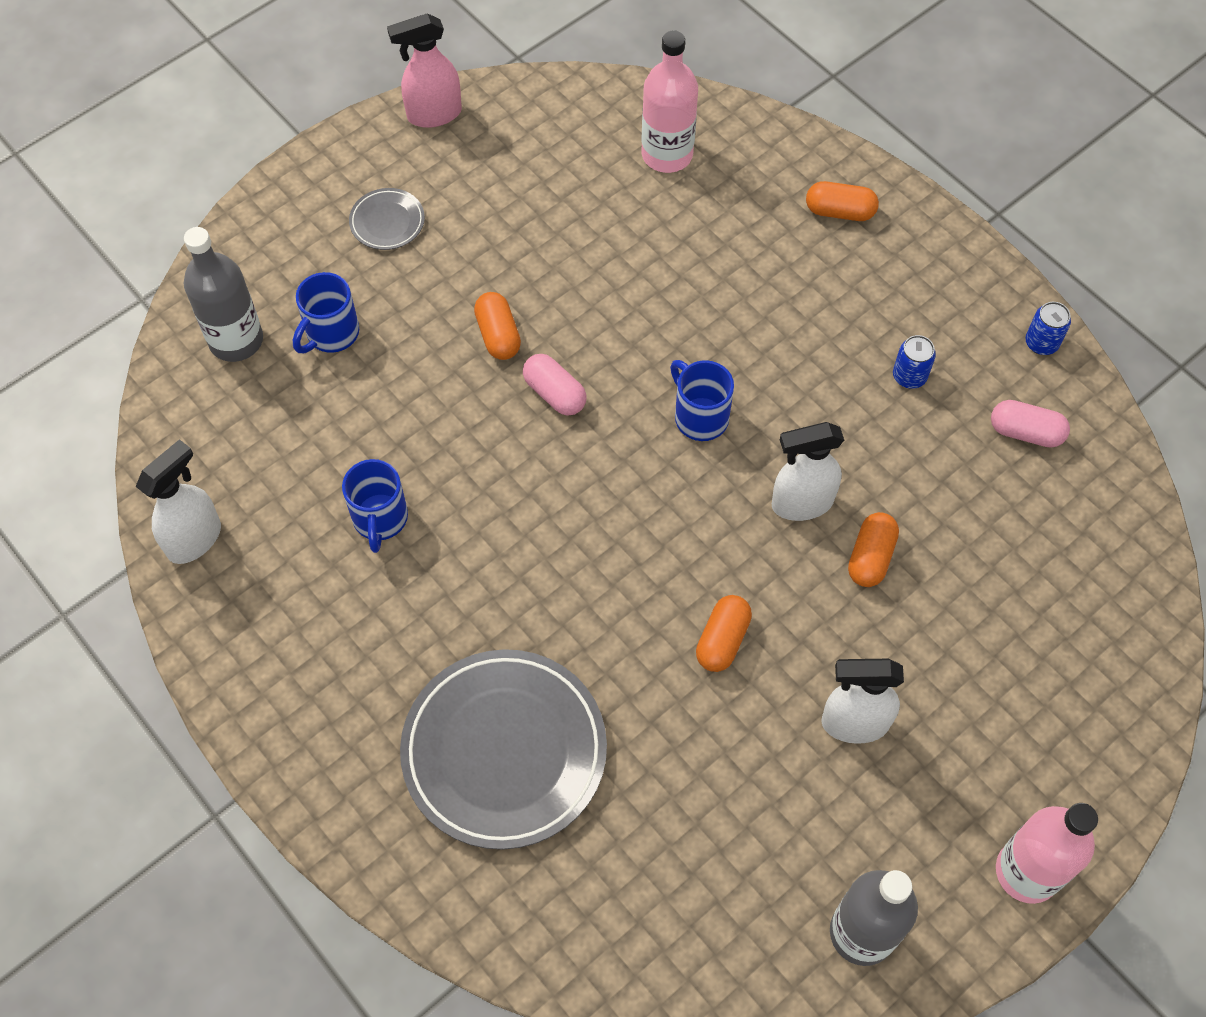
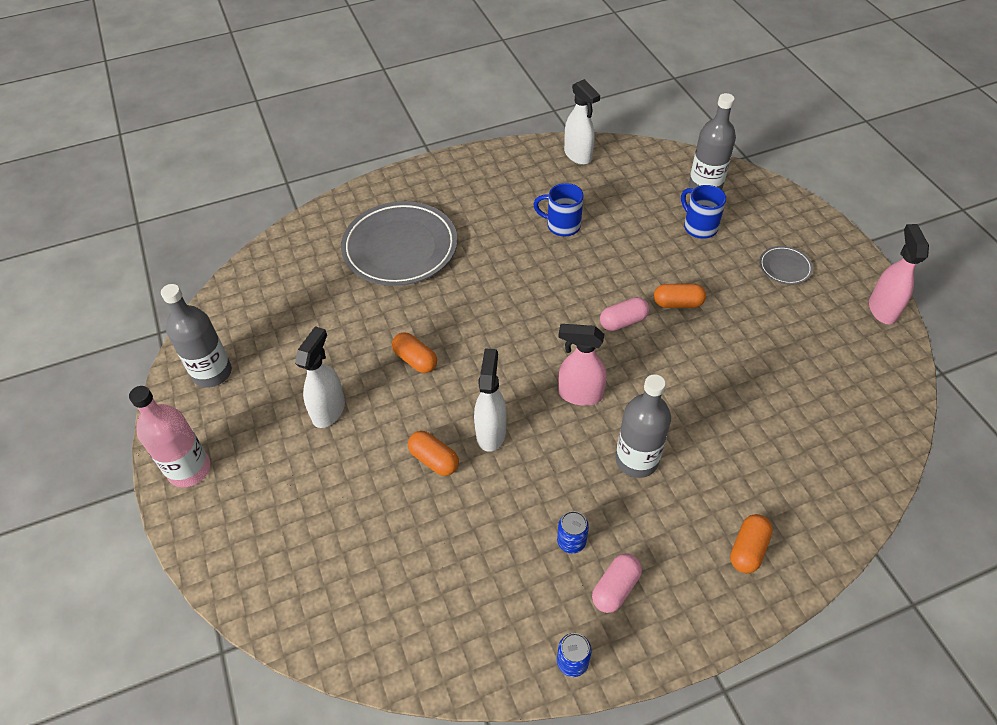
camera: 110 degrees right, 10 degrees down
(667, 154) = (827, 442): pink bottle -> none
(700, 417) = (579, 394): blue mug -> pink spray bottle
(772, 334) = (636, 460): none -> grey bottle
(1025, 432) = (492, 609): pink capsule -> pink capsule (615, 588)

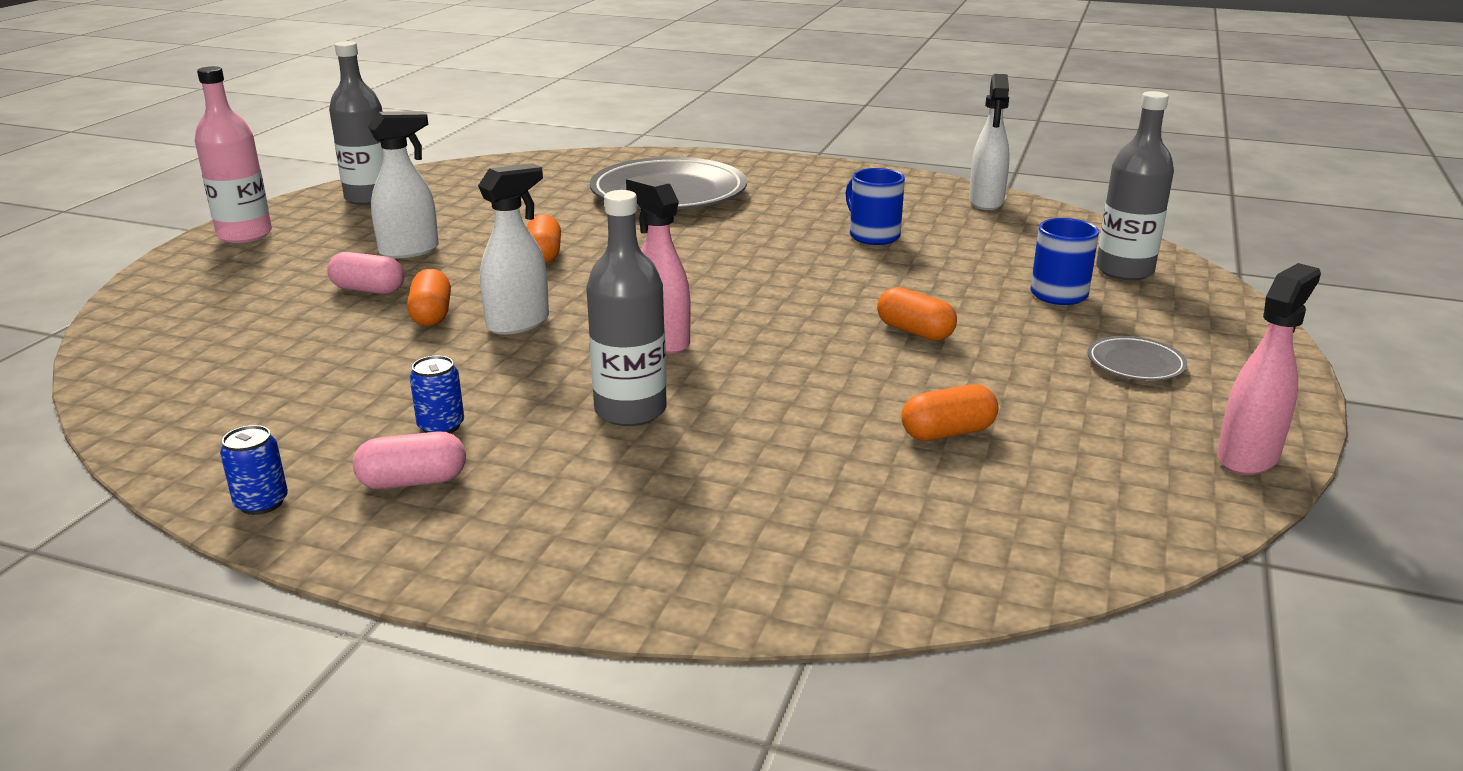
camera: 40 degrees right, 25 degrees down
(623, 321) = (816, 317): pink capsule -> pink capsule (368, 290)
(748, 549) = (623, 543): orange capsule -> orange capsule (947, 433)

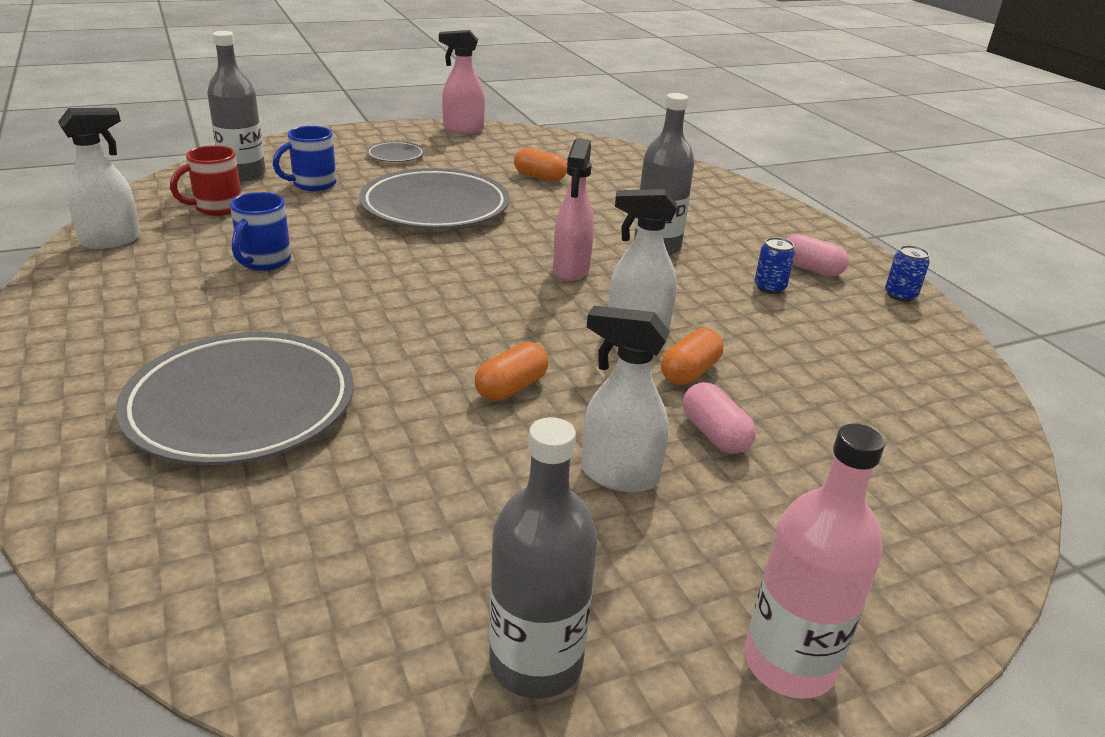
camera: 135 degrees left, 5 degrees up
(915, 331) = (435, 207): orange capsule -> grey plate
(1026, 243) = (217, 208): none -> red mug

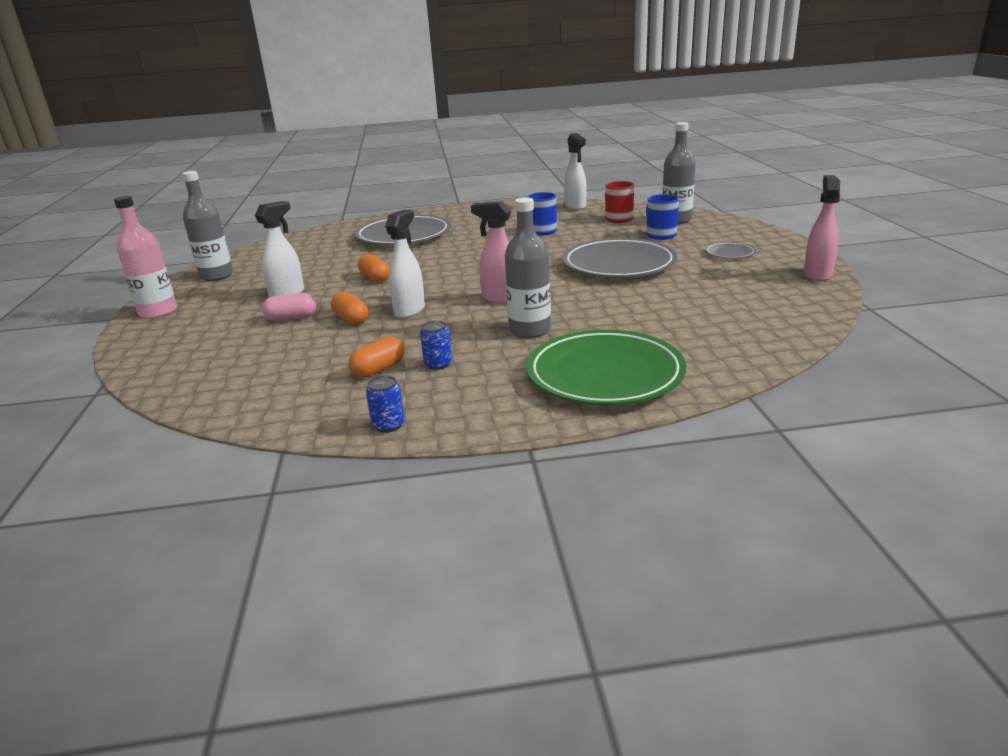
camera: 110 degrees right, 5 degrees down
(539, 177) = (689, 298): orange capsule -> orange capsule (379, 369)
(729, 211) = (605, 374): none -> green plate
(811, 269) = (461, 390): pink capsule -> none

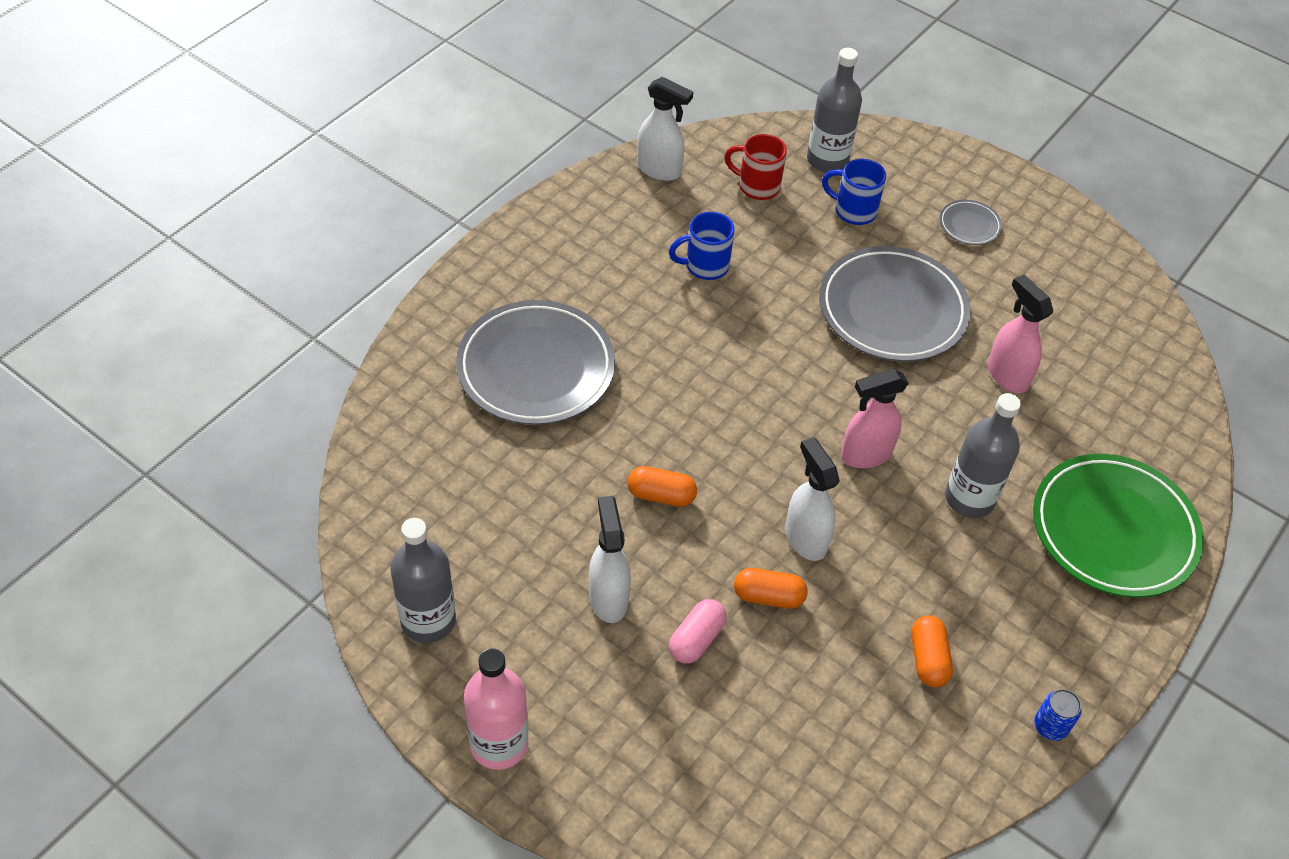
camera: 50 degrees left, 25 degrees up
(438, 364) = (967, 612): blue can -> none
(817, 274) = (1088, 236): pink spray bottle -> pink spray bottle (1007, 375)

